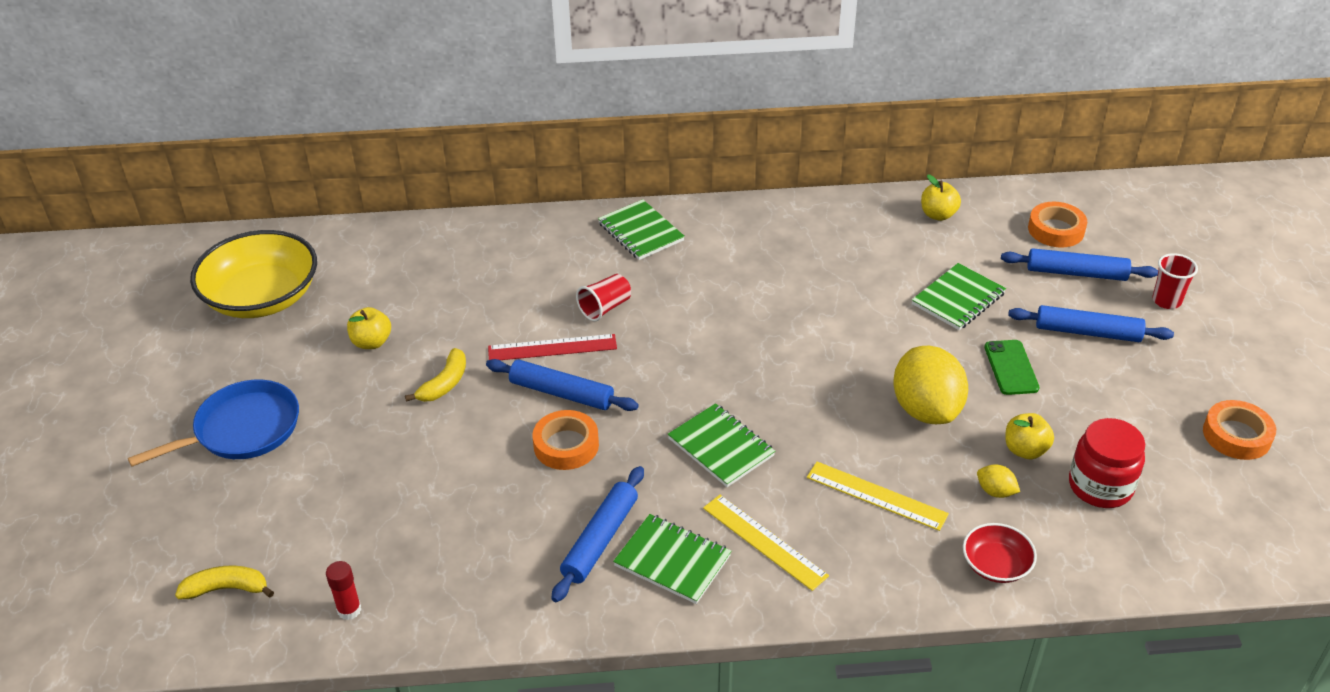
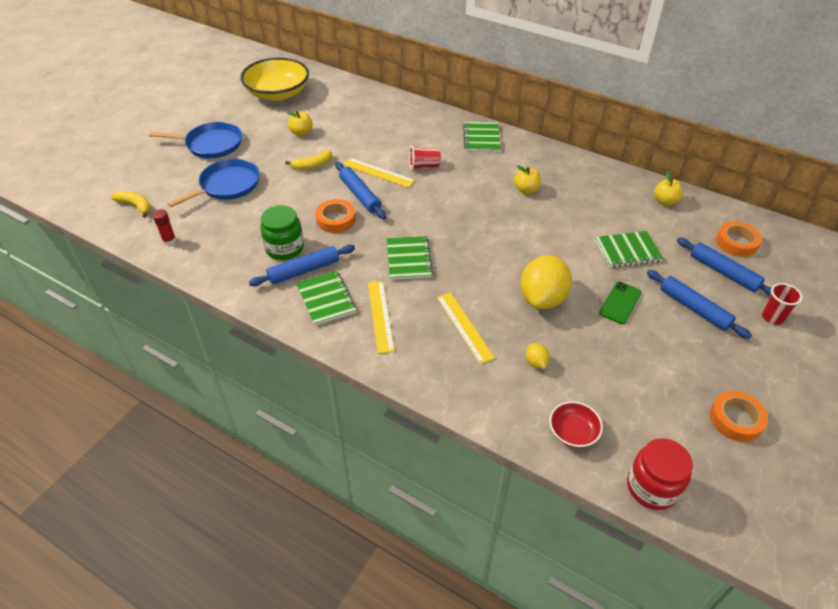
camera: 35 degrees right, 5 degrees up
(345, 479) = (227, 185): none -> blue pan
(538, 524) = (285, 248): none -> green jar
(552, 348) = (378, 172): red ruler -> yellow ruler
(996, 565) = (492, 400): red bowl -> red bowl (573, 432)
(1025, 450) = (579, 351): yellow apple -> yellow apple (526, 190)
(1100, 486) = (605, 396): red jar -> red jar (652, 487)

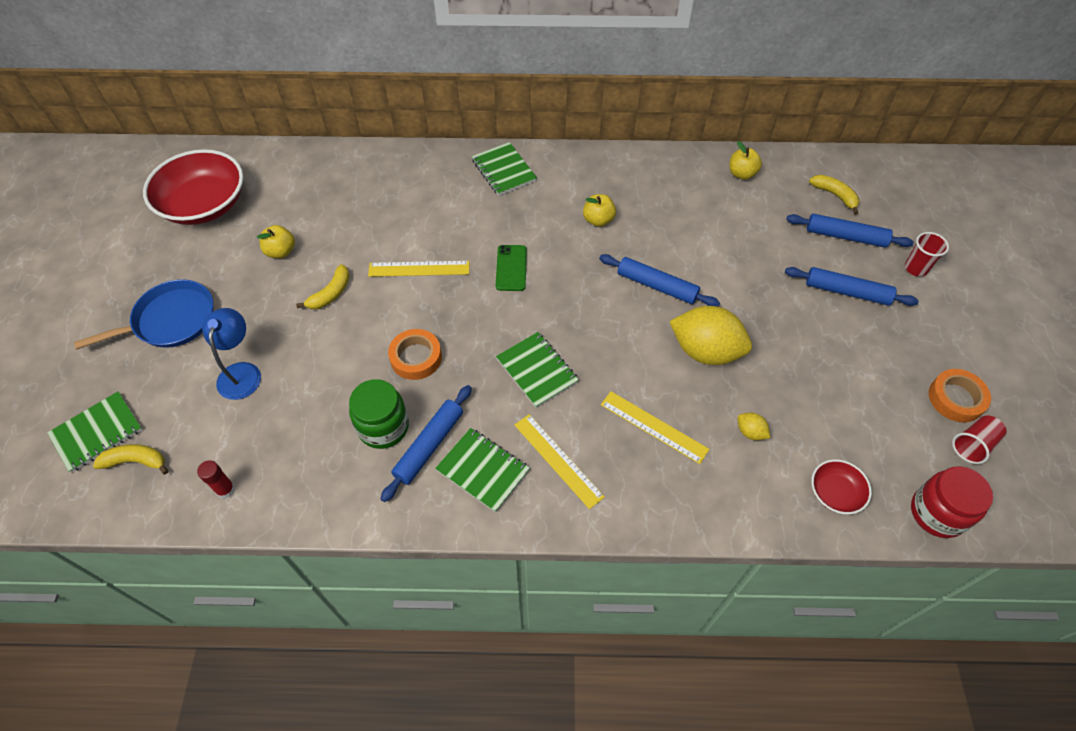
camera: 30 degrees left, 10 degrees up
(227, 185) = (241, 372): blue pan -> blue lamp
(278, 93) = (204, 205): yellow bowl -> red bowl
(360, 195) = (420, 310): blue rolling pin -> blue rolling pin (657, 286)
(424, 166) = (465, 236): red cup -> red cup (973, 445)
(542, 298) = (705, 351): yellow lemon -> yellow lemon turned 60 degrees counterclockwise
(620, 303) = (779, 319): green phone -> green phone (511, 268)
(627, 251) = (746, 252): green notebook -> green notebook (97, 433)
(736, 242) = (835, 195): orange tape -> yellow banana

